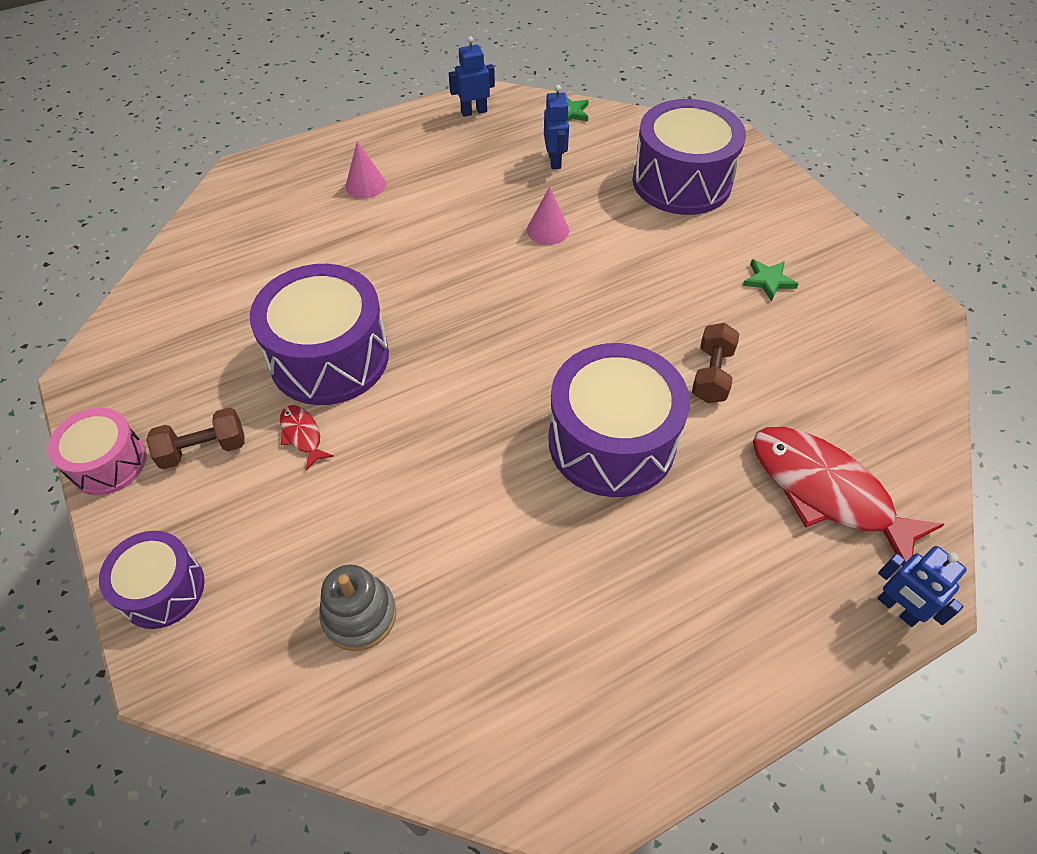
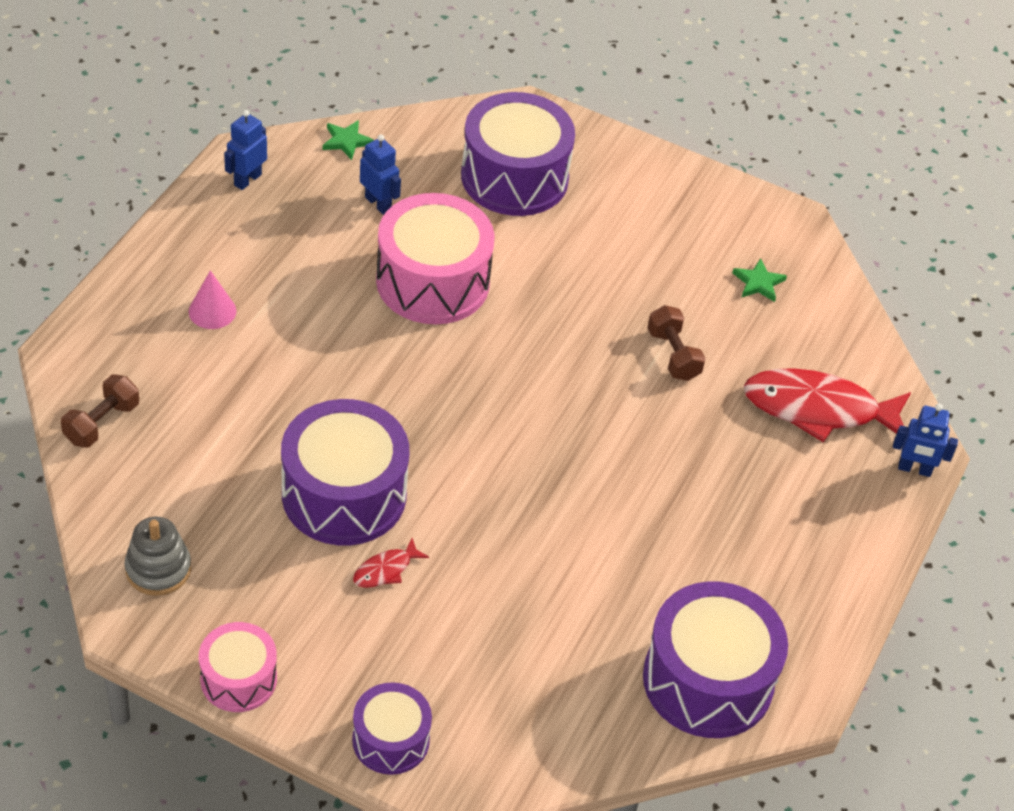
camera: 40 degrees left, 5 degrees down
(203, 449) = (311, 624): brown dumbbell -> brown dumbbell (101, 423)
(302, 435) = (386, 570): red fish -> red fish turned 60 degrees counterclockwise
(359, 615) = (559, 673): grey stacking toy -> grey stacking toy (158, 569)
(547, 230) = (433, 281): pink cone -> pink drum
(611, 441) = (638, 448): purple drum -> purple drum (708, 680)
(768, 280) = (659, 247): green star -> green star (758, 283)

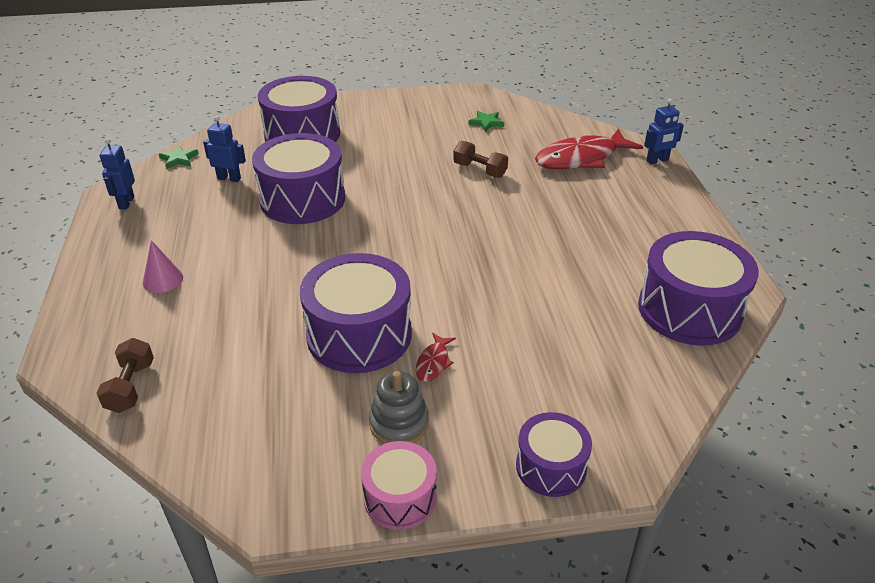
camera: 30 degrees left, 10 degrees down
(158, 569) = (263, 459): grey stacking toy -> grey stacking toy (399, 423)
(433, 281) = (302, 199): pink drum -> purple drum

